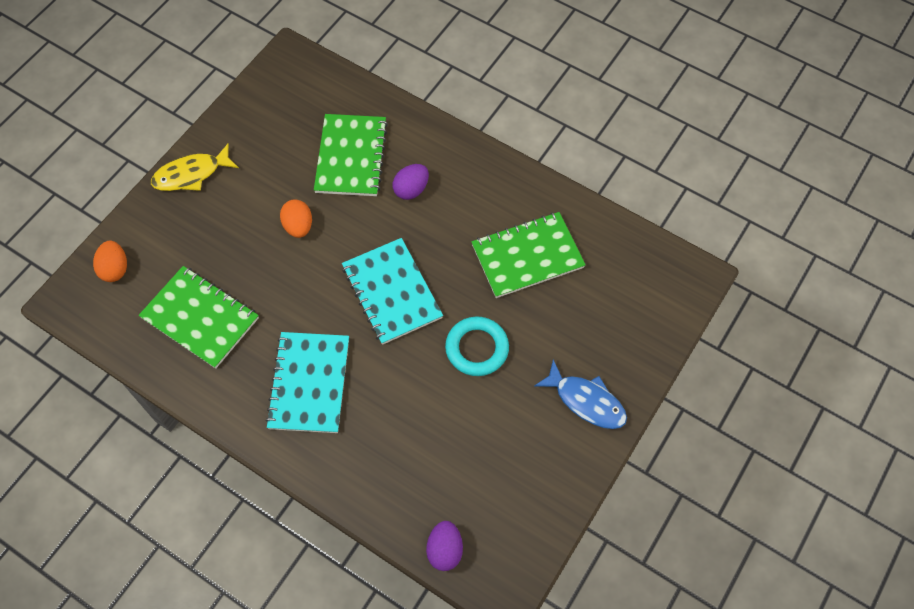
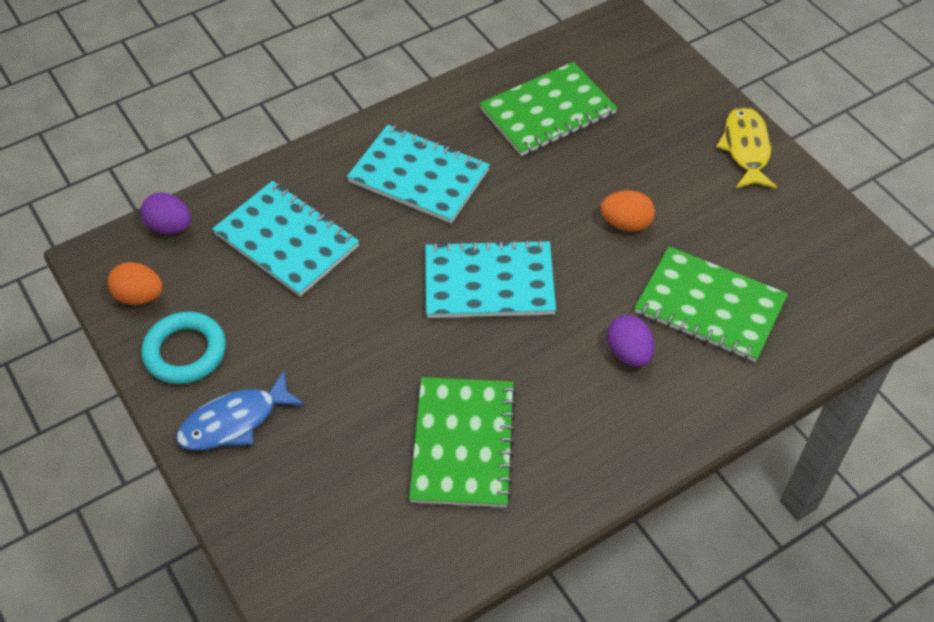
camera: 115 degrees right, 10 degrees down
(115, 269) = (644, 62): orange egg -> orange egg (139, 296)
(417, 450) = (287, 240): none -> turquoise notebook
(477, 348) = (368, 338): turquoise ring -> turquoise ring (185, 352)

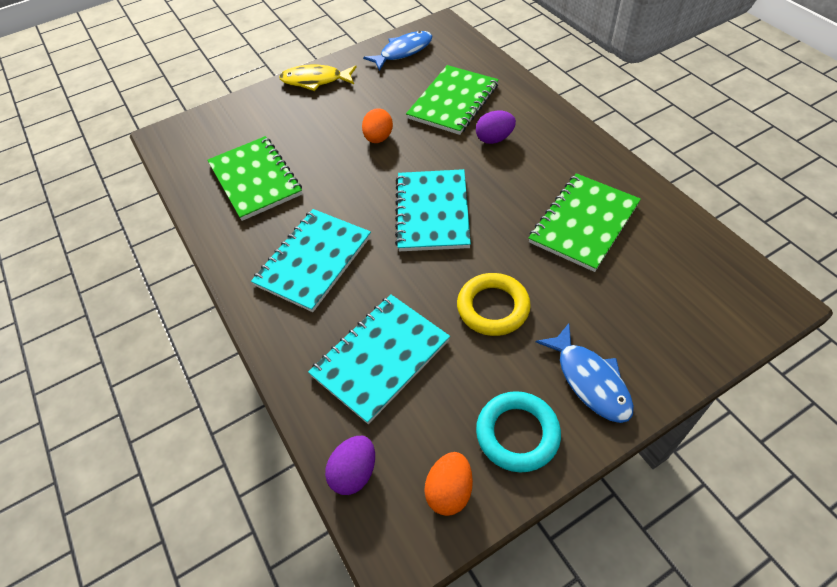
camera: 85 degrees left, 0 degrees up
(339, 338) = (493, 307): none -> yellow ring
(463, 443) = (583, 223): green notebook -> green notebook turned 60 degrees counterclockwise
(829, 244) = (403, 52): none -> blue fish

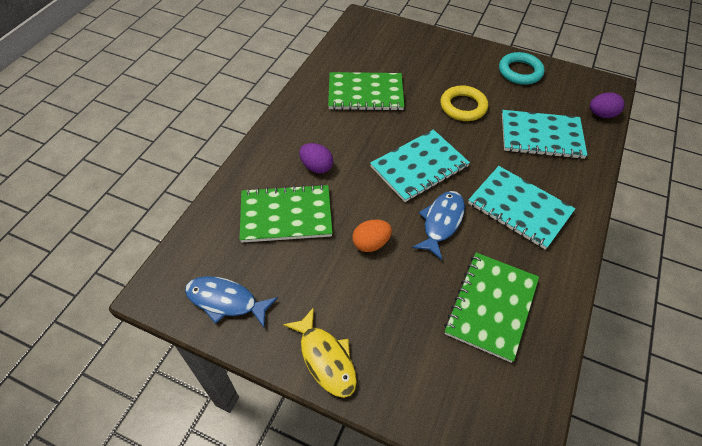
camera: 130 degrees left, 0 degrees up
(313, 261) = (519, 208): turquoise notebook -> turquoise notebook turned 45 degrees clockwise
(449, 491) = (568, 81): orange egg -> none
(590, 380) = (468, 59): blue fish -> blue fish (441, 222)

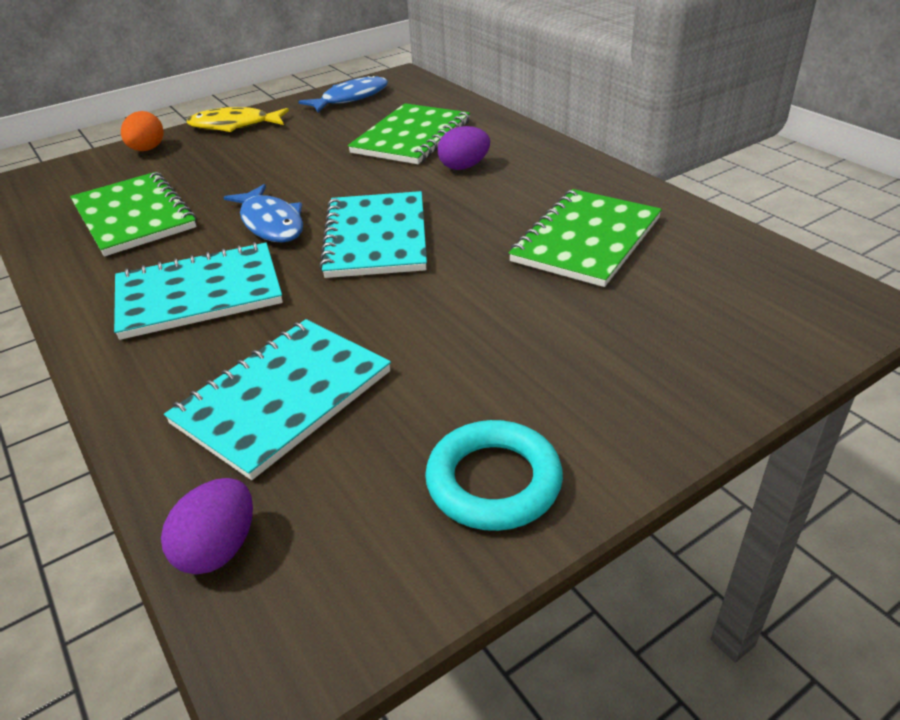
camera: 125 degrees right, 15 degrees down
(371, 243) = (310, 172): orange egg -> orange egg (147, 149)
(463, 106) = (458, 332): yellow ring -> none

